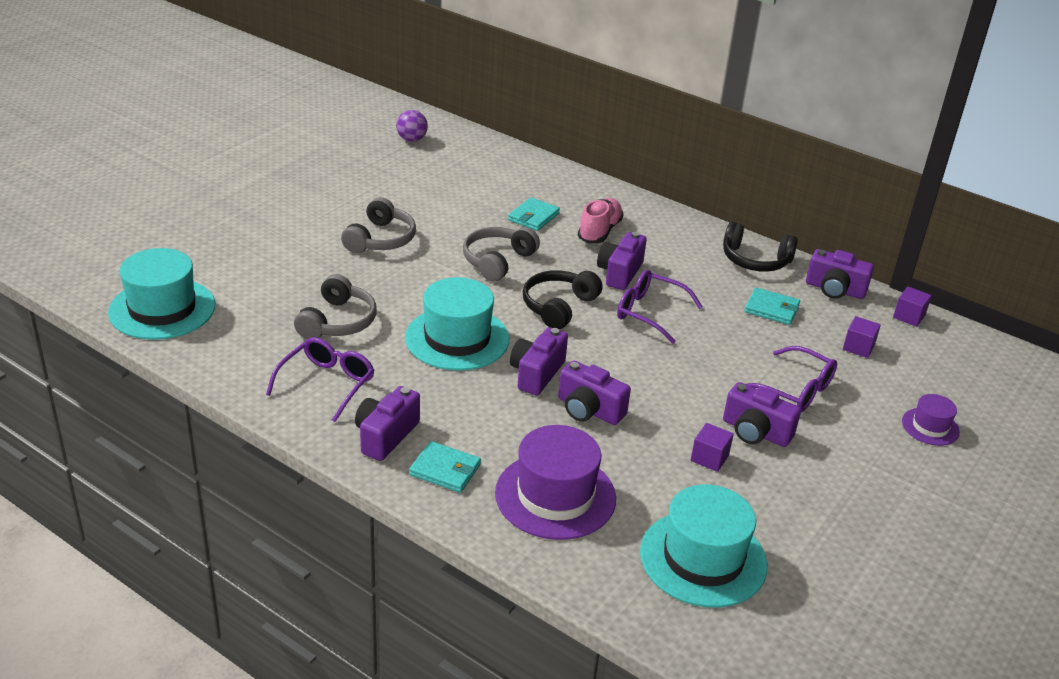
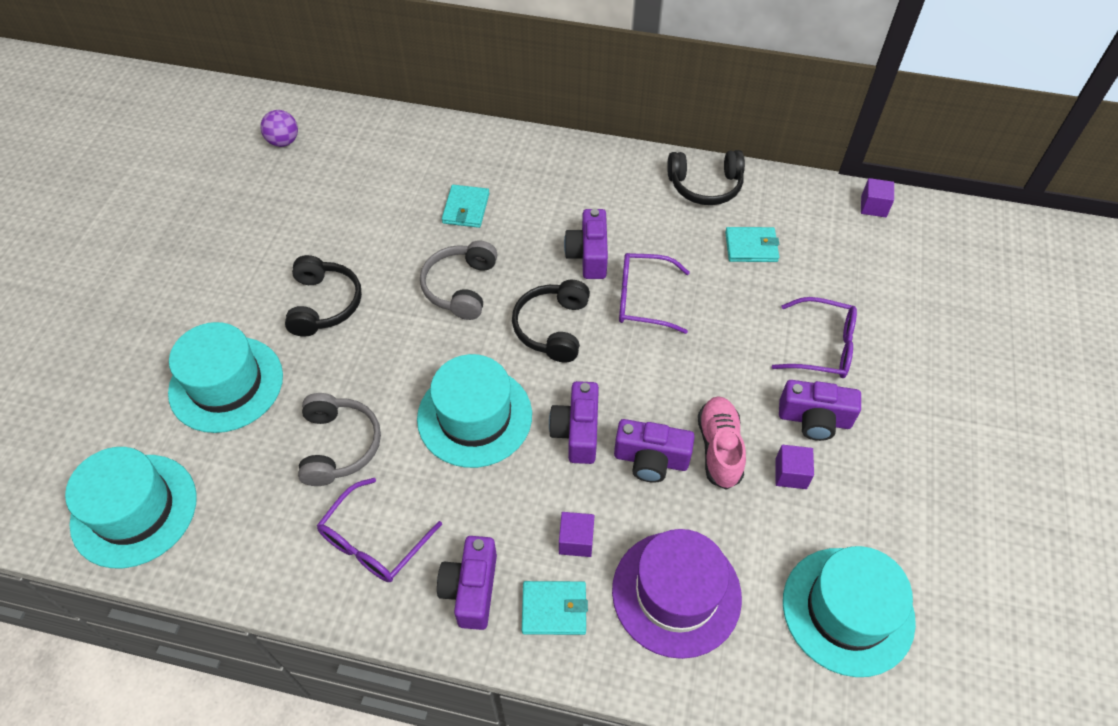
camera: 20 degrees left, 20 degrees up
(275, 261) = (226, 384): none -> turquoise hat
(327, 384) = (373, 542): purple glasses -> purple glasses turned 150 degrees counterclockwise
(381, 239) = (324, 304): grey headphones -> black headphones
(599, 231) = (541, 204): pink shoe -> pink shoe (719, 448)
(834, 290) = (794, 197): purple camera -> none
(858, 347) = (850, 266): purple cube -> purple cube (576, 540)
(930, 427) = (956, 343): purple hat -> none

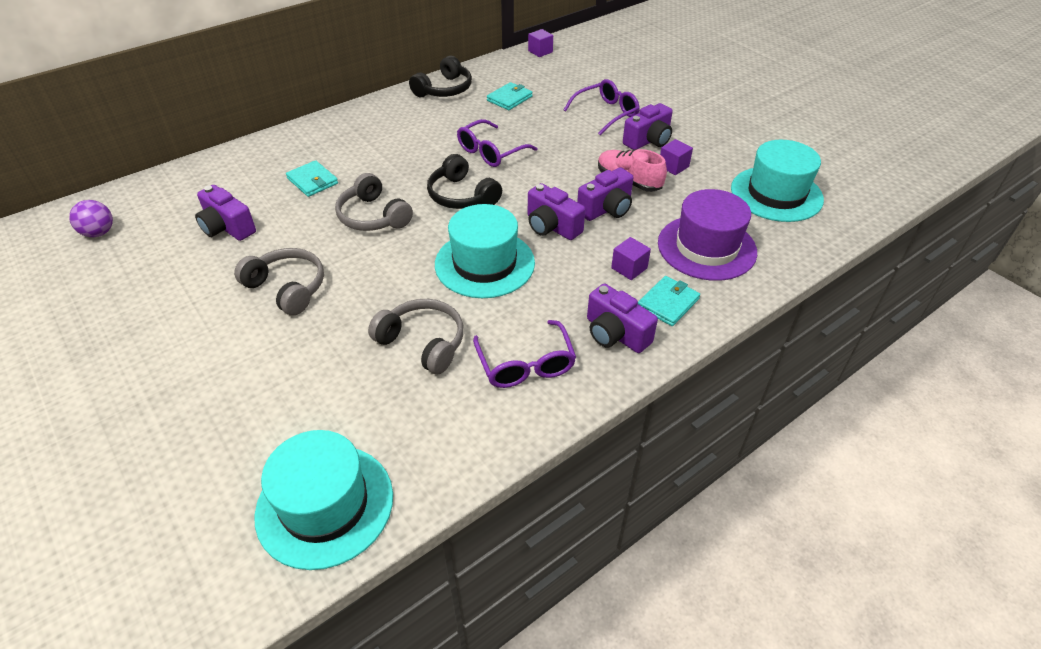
camera: 50 degrees left, 10 degrees down
(226, 384) = (280, 381): turquoise hat -> none
(324, 304) = (287, 288): black headphones -> grey headphones
(588, 255) = (428, 154): purple camera -> purple camera (227, 227)

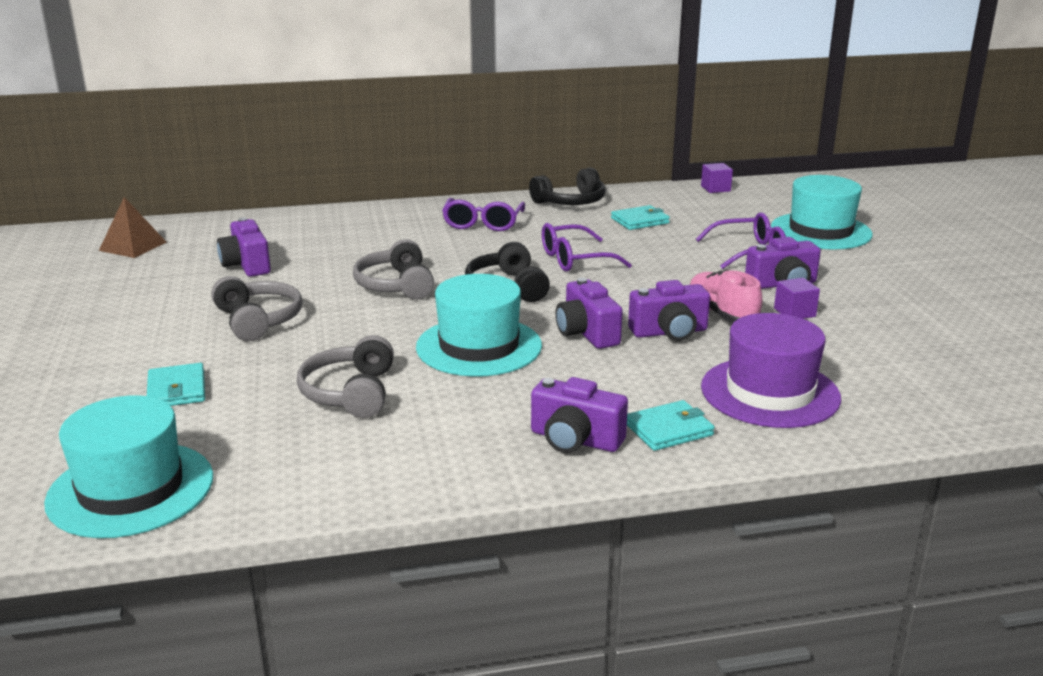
camera: 25 degrees right, 20 degrees down
(99, 233) = (132, 246): purple ball -> brown pyramid
(312, 181) = (361, 247): turquoise wallet -> turquoise wallet (177, 390)
(423, 342) = (350, 393): grey headphones -> grey headphones turned 150 degrees counterclockwise
(526, 365) = (443, 439): purple glasses -> purple glasses (483, 223)
(615, 334) = (575, 440): purple camera -> purple camera turned 45 degrees counterclockwise
(629, 268) = (648, 388): purple cube -> none
(776, 194) = (919, 365): turquoise hat -> turquoise hat (820, 231)

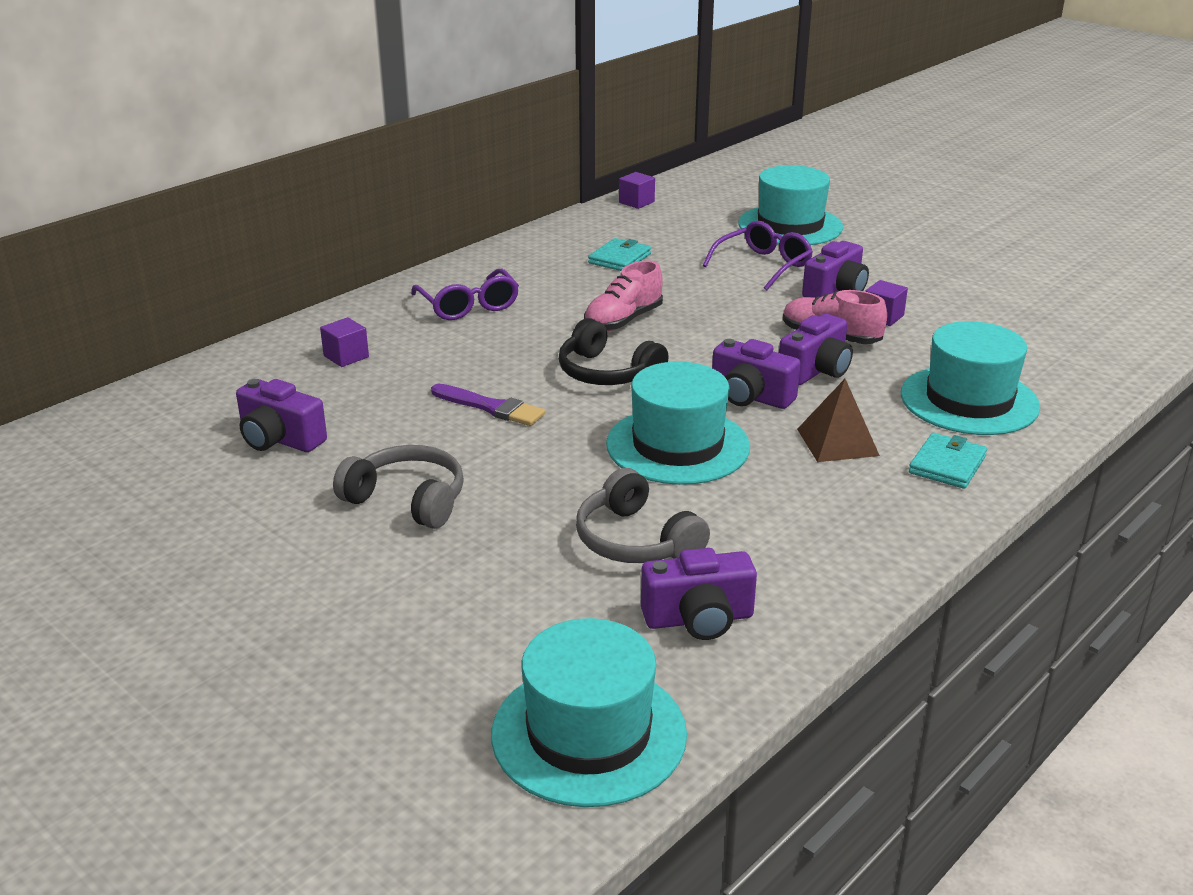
camera: 35 degrees left, 5 degrees up
(132, 246) = (82, 463): brown pyramid -> brown pyramid (837, 442)
(177, 390) = (452, 612): turquoise wallet -> none
(359, 232) = (346, 356): none -> purple cube
(396, 285) = (491, 407): grey headphones -> purple brush
(571, 202) = (521, 255): black headphones -> none
(574, 259) = (623, 321): purple glasses -> pink shoe
(575, 440) = (894, 504): purple camera -> purple camera (698, 619)
(770, 392) = (969, 400): purple hat -> turquoise hat

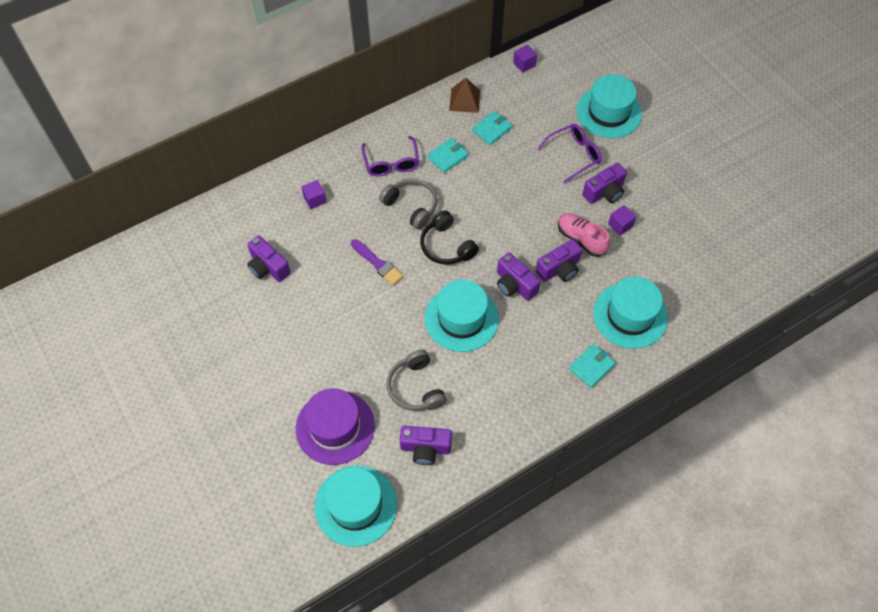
camera: 15 degrees right, 30 degrees up
(407, 500) = (318, 331): grey headphones -> grey headphones (411, 206)
(492, 622) = (335, 427): none -> purple hat
(561, 289) = (447, 156): none -> turquoise wallet
(623, 321) = (472, 197): pink shoe -> none
(837, 442) = (543, 335): brown pyramid -> brown pyramid (464, 100)

